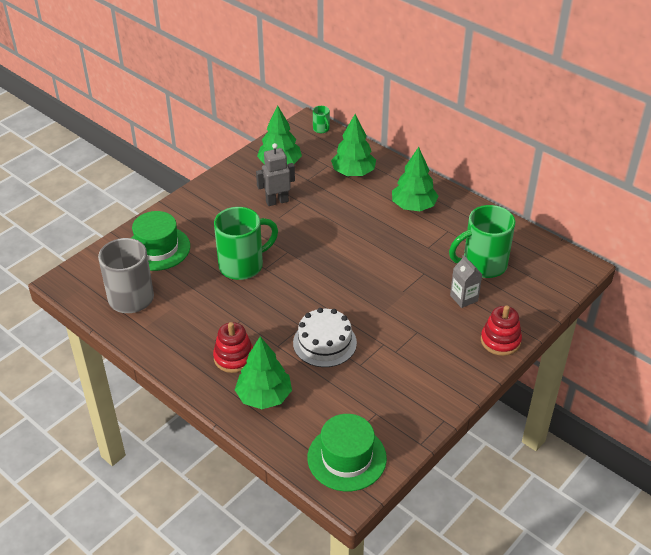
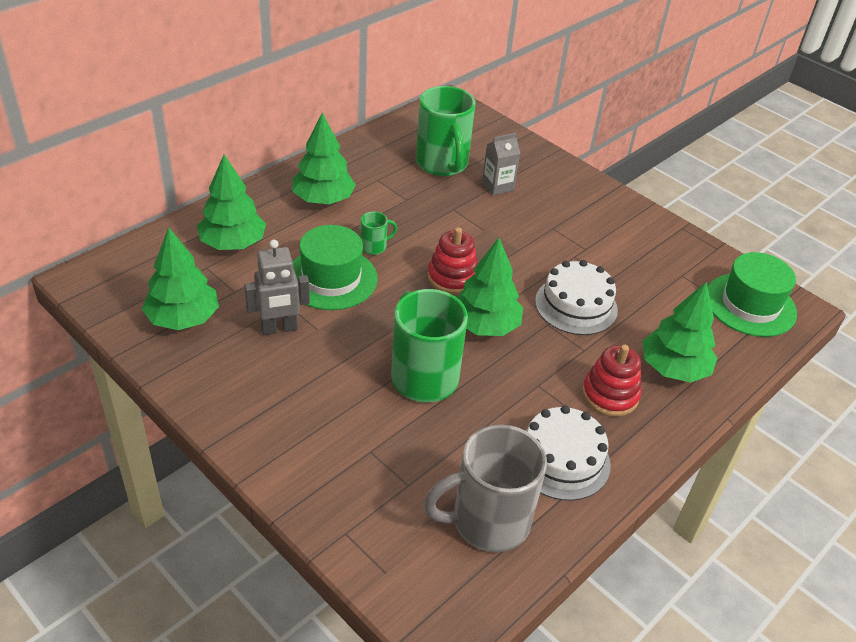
camera: 90 degrees left, 0 degrees up
(158, 248) = (370, 484): green hat -> green hat (331, 278)
(176, 330) = (561, 459): none -> white cake
(277, 201) = (279, 329): grey robot -> grey robot turned 90 degrees counterclockwise
(294, 293) = (485, 325): none -> green tree
(321, 129) = (108, 264): green mug -> green mug (374, 247)
(500, 341) = (564, 172): red stacking toy -> red stacking toy (452, 278)

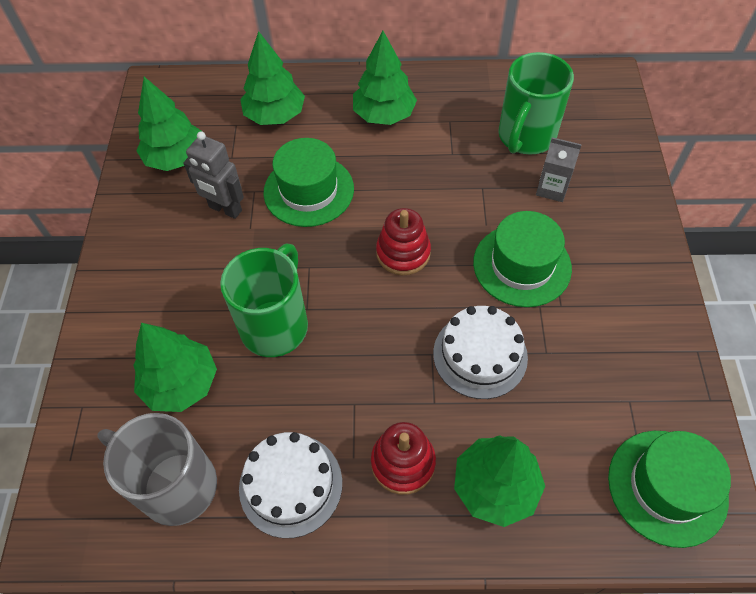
camera: 50 degrees right, 15 degrees up
(374, 247) = (373, 183): green mug -> none
(485, 325) = (376, 316): green tree -> green tree (180, 383)
(535, 240) = (522, 265): none -> green hat

